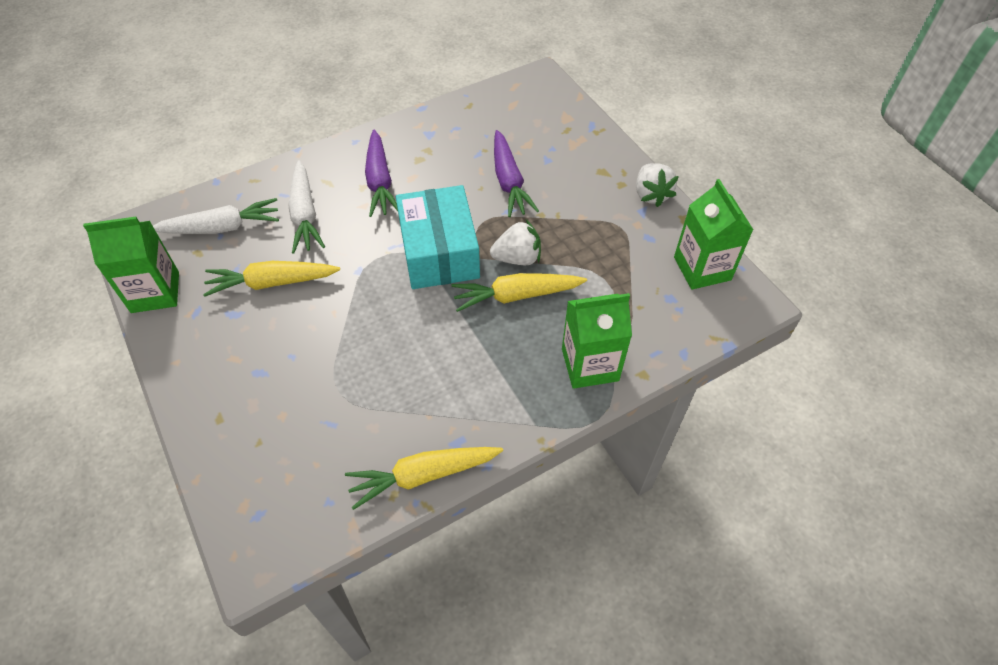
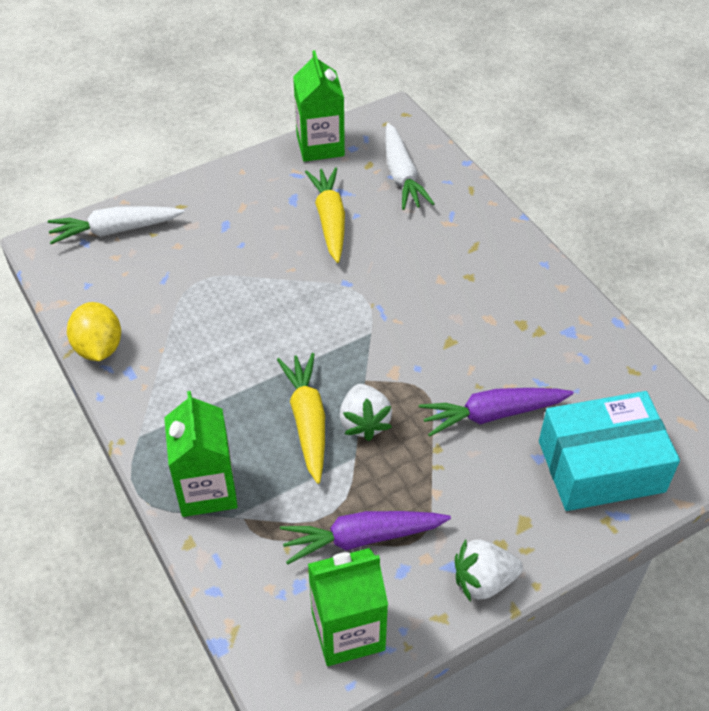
camera: 90 degrees right, 5 degrees down
(305, 214) = (423, 234): white carrot -> white carrot (115, 230)
(380, 181) = (480, 290): purple carrot -> purple carrot (362, 538)
(423, 475) = (99, 348): yellow carrot -> yellow lemon
(439, 252) = (372, 349): turquoise box -> turquoise box (601, 466)

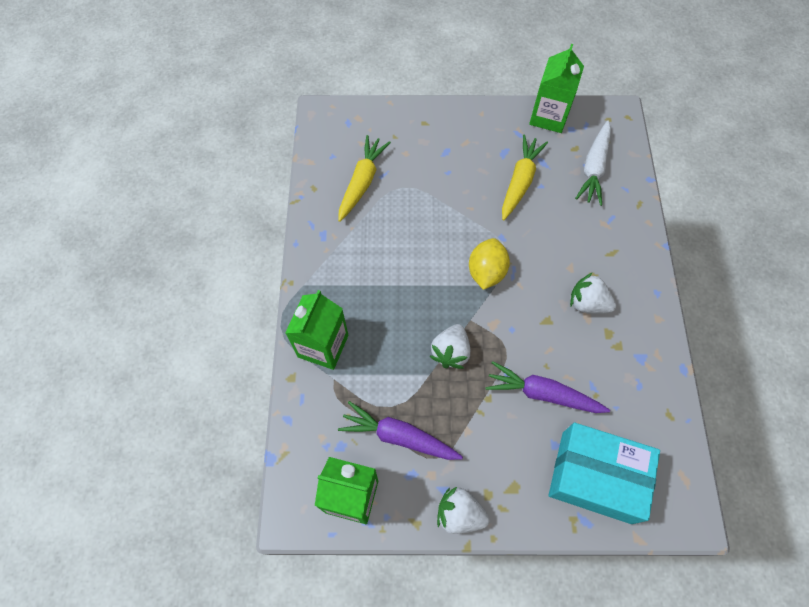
camera: 30 degrees right, 15 degrees up
(99, 348) = (314, 207): yellow lemon -> yellow lemon (486, 272)
(115, 230) = (372, 122): white carrot -> none
(307, 421) = (414, 331): yellow carrot -> yellow carrot (362, 182)
(481, 305) = (587, 303): none -> white strawberry

